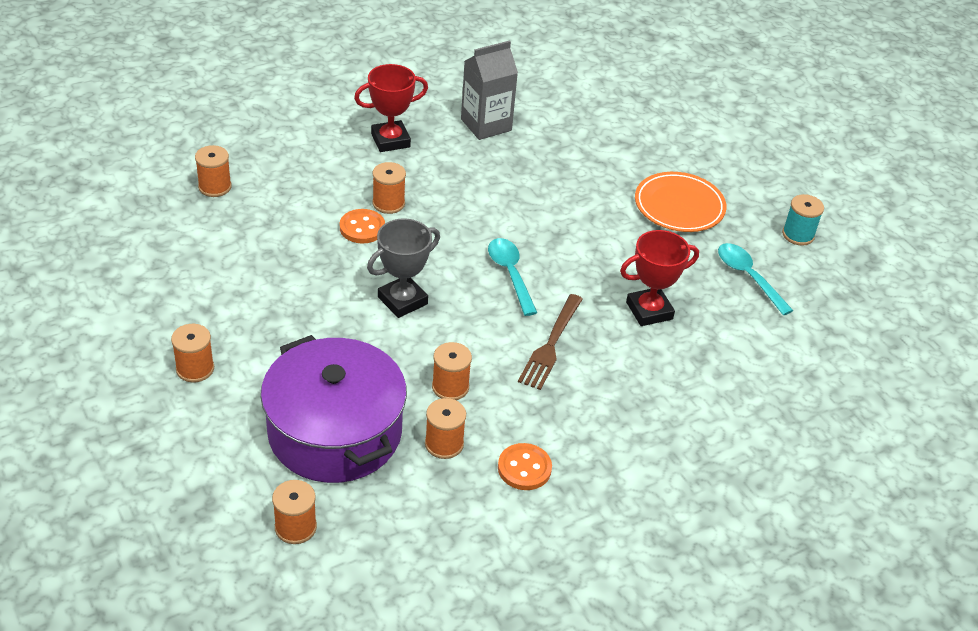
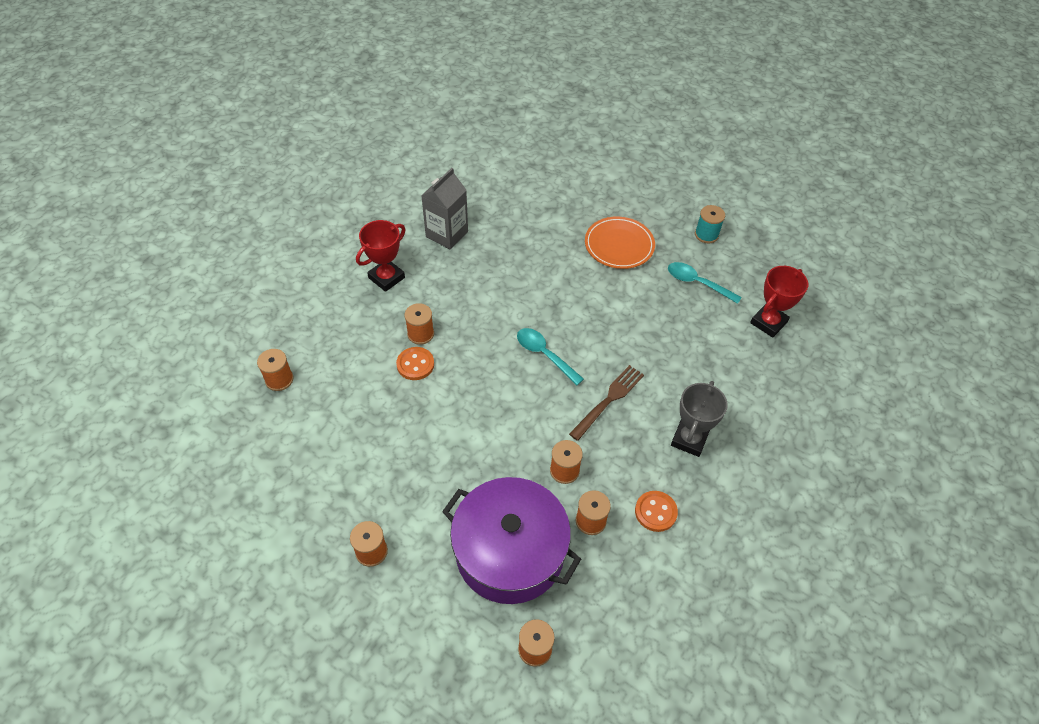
camera: 25 degrees left, 10 degrees up
(402, 300) = (485, 414): grey trophy -> grey trophy (689, 439)
(551, 344) = (608, 400): brown fork -> brown fork turned 135 degrees counterclockwise
(649, 311) = (653, 340): red trophy -> red trophy (768, 322)

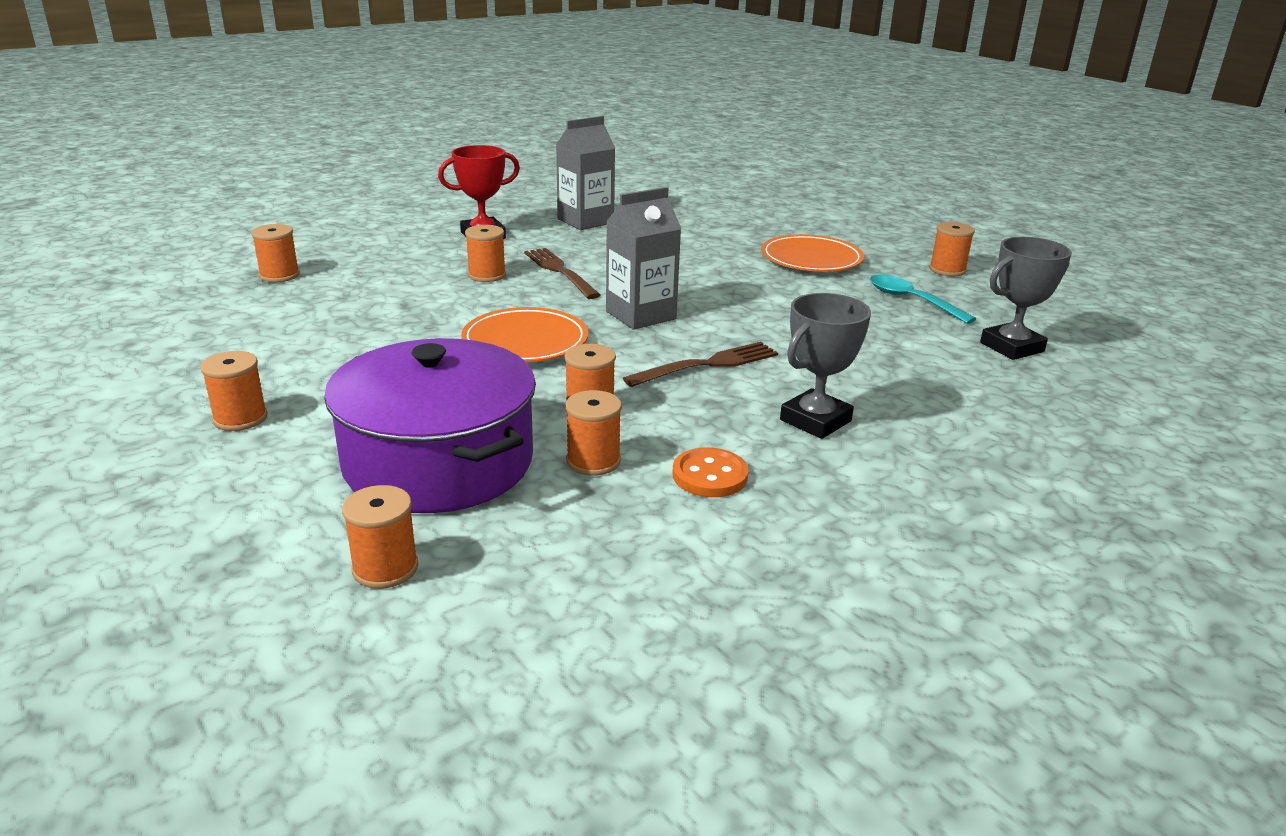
camera: 20 degrees right, 25 degrees down
(415, 364) = (458, 293): orange button -> none
(466, 313) = (560, 271): none -> brown fork
(490, 410) = (525, 341): none -> orange plate
(544, 354) = (640, 315): turquoise spoon -> grey carton
(706, 235) = (947, 270): turquoise spool -> orange spool
(768, 322) = (1011, 347): red trophy -> grey trophy

